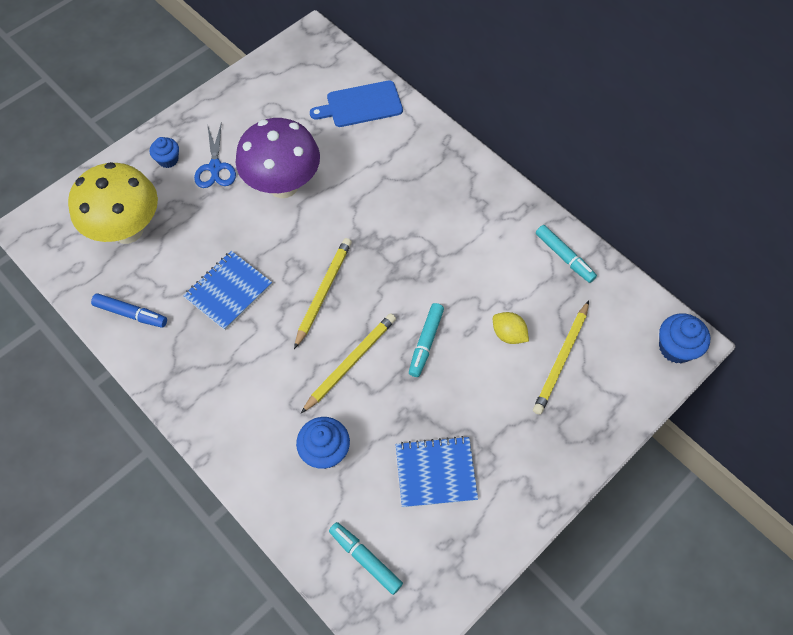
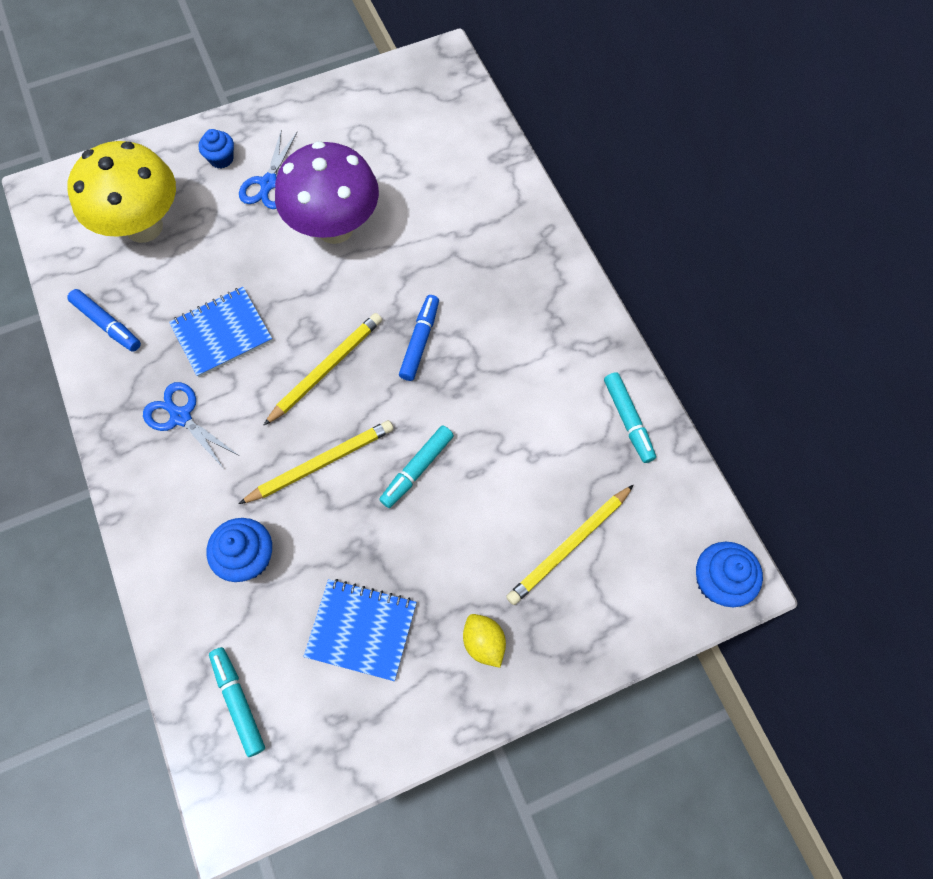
camera: 20 degrees right, 5 degrees up
(224, 364) = (181, 417): none -> blue scissors
(361, 105) = (464, 158): blue cutting board -> none
(386, 249) = (420, 341): none -> blue marker
(508, 334) = (518, 493): yellow lemon -> yellow lemon (483, 642)

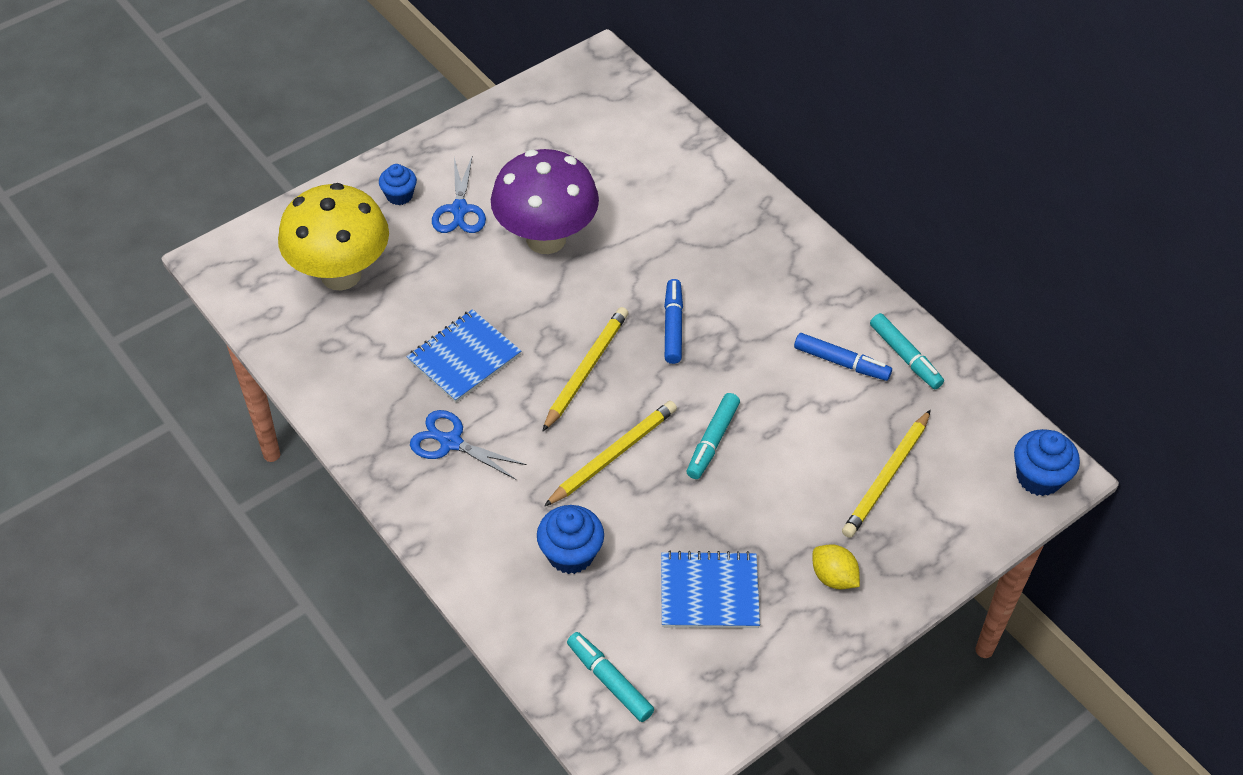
camera: 15 degrees left, 15 degrees down
(107, 324) = (338, 373): blue marker -> blue marker (841, 363)

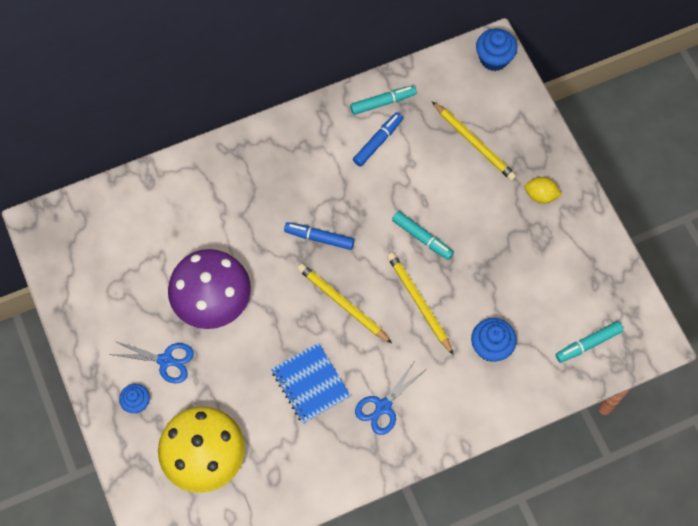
camera: 75 degrees left, 15 degrees up
(709, 592) = (537, 270): blue notebook -> none
(833, 577) = (540, 195): yellow lemon -> yellow lemon turned 45 degrees clockwise

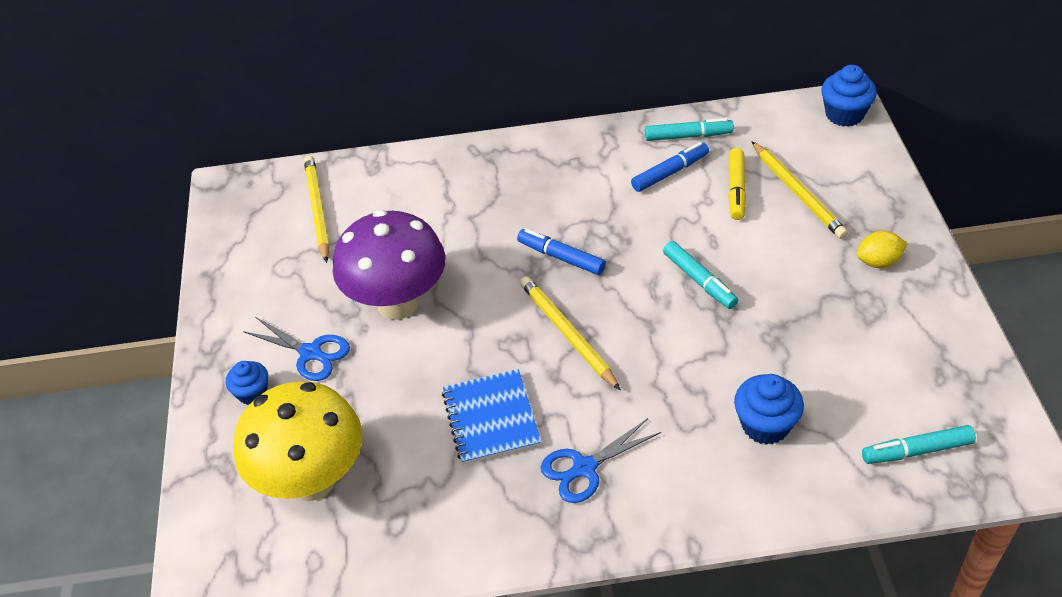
camera: 20 degrees right, 20 degrees down
(419, 303) = (674, 352): yellow pencil -> yellow pencil (317, 210)
(429, 149) = (736, 189): none -> yellow marker
(540, 195) = (878, 262): yellow lemon -> yellow lemon turned 45 degrees counterclockwise

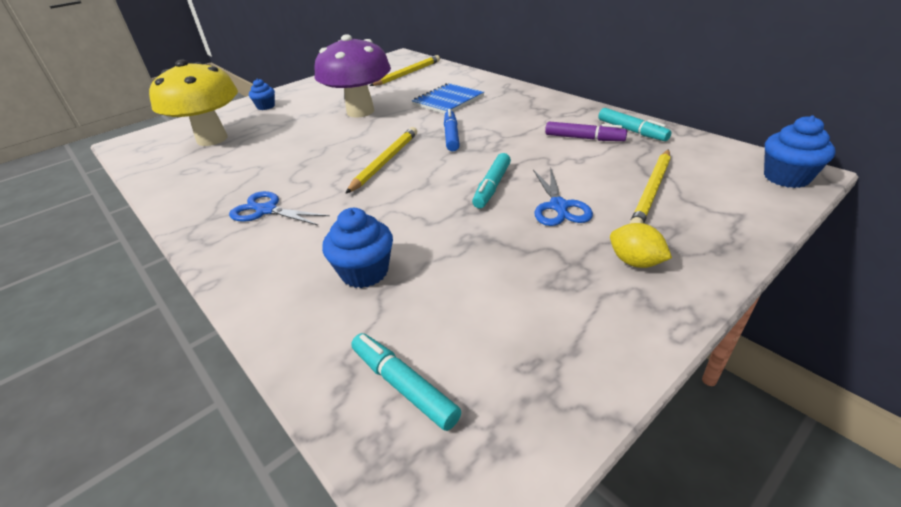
camera: 55 degrees right, 10 degrees down
(310, 353) = (304, 107): blue scissors -> blue scissors (558, 206)
(491, 418) = (290, 165): blue notebook -> blue notebook (448, 101)
(670, 172) = (584, 138): blue marker -> purple marker
(736, 189) = (609, 166): yellow marker -> none

